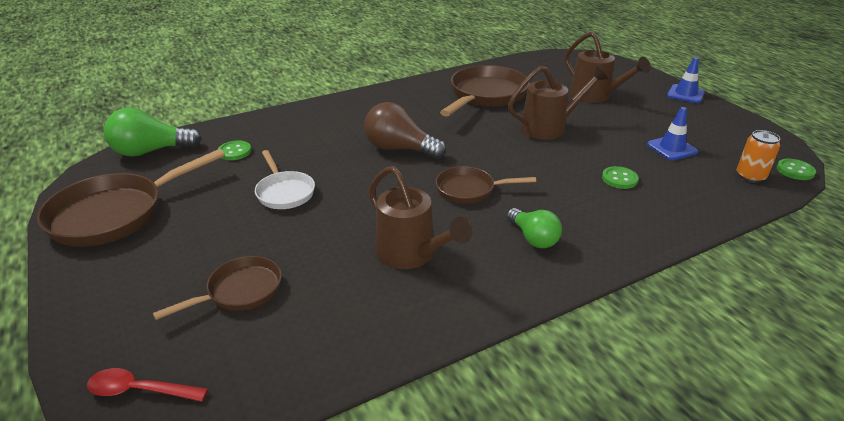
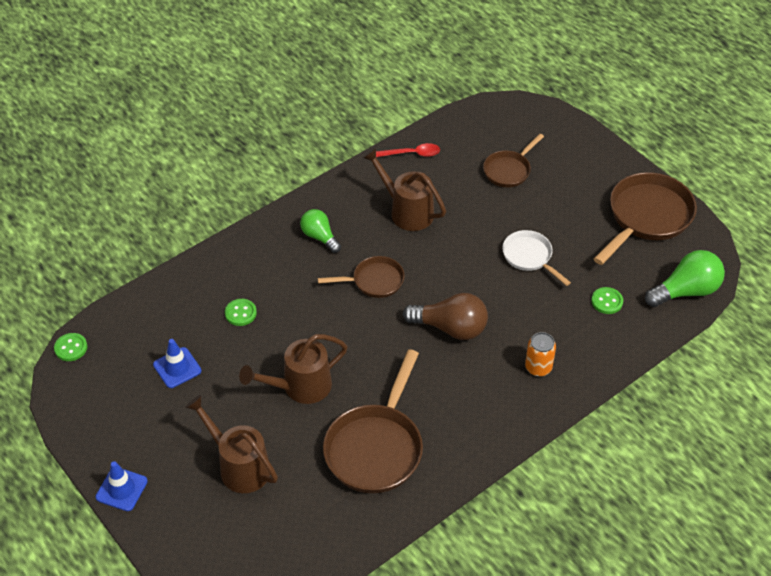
camera: 170 degrees right, 15 degrees up
(140, 390) = (524, 113): red spoon -> red spoon (412, 154)
(750, 176) = (118, 333): orange can -> orange can (538, 367)

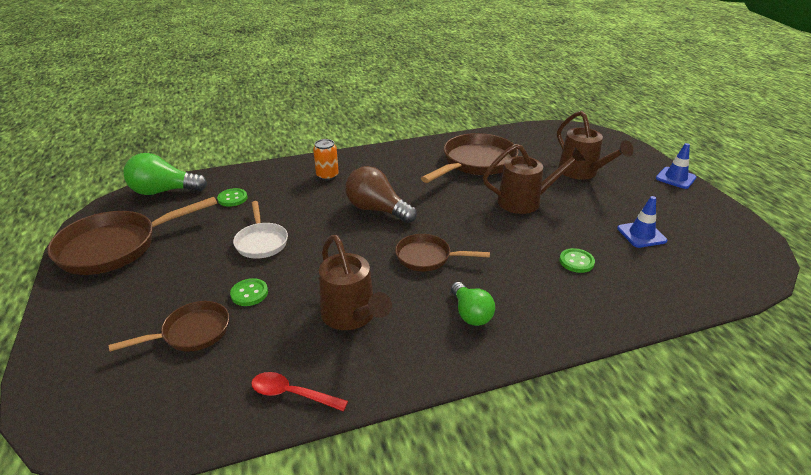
camera: 160 degrees left, 15 degrees down
(71, 348) = (764, 272): green button -> green button (249, 293)

